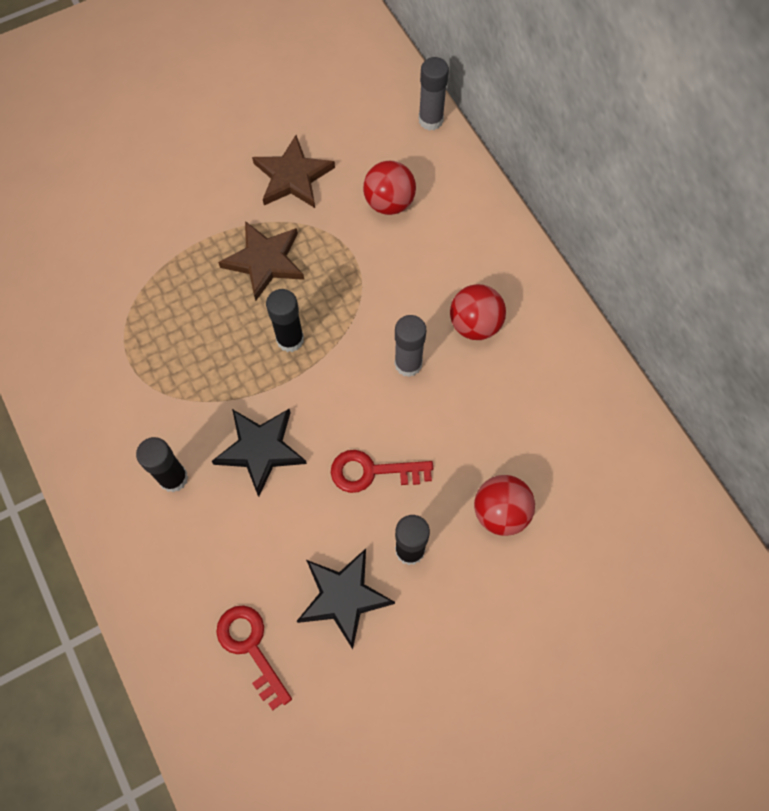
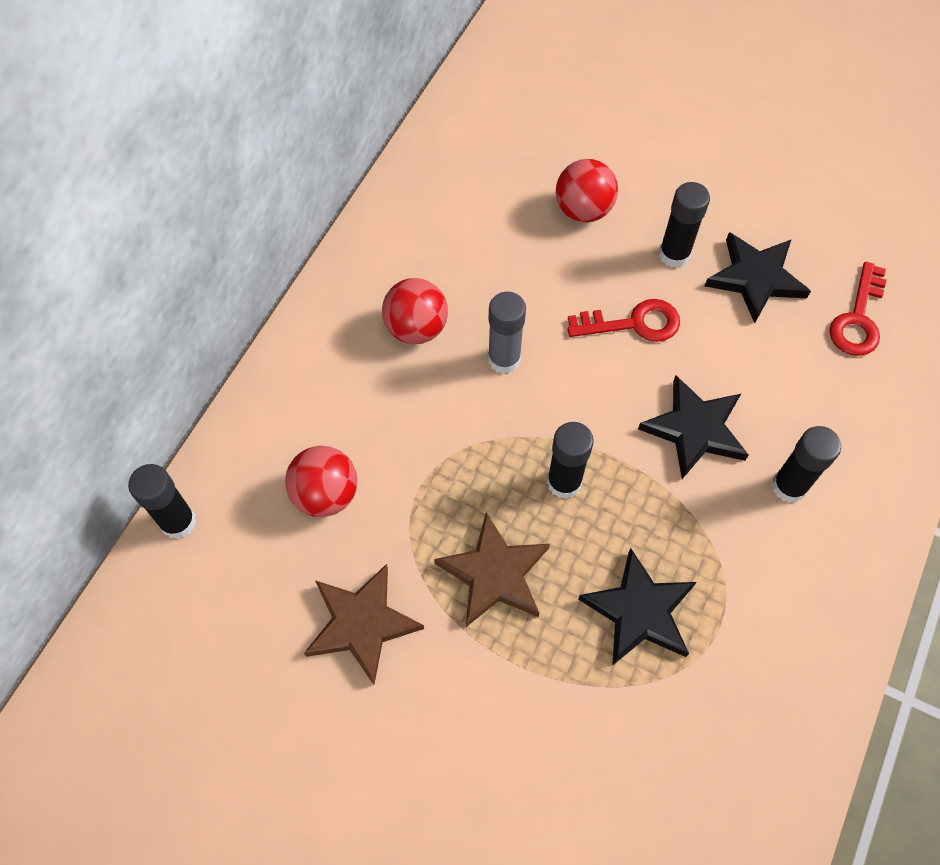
camera: 125 degrees left, 5 degrees down
(176, 324) = (639, 611): none -> black star
(372, 472) = (633, 323): red key -> red key turned 60 degrees counterclockwise
(430, 120) = (178, 522): grey glue stick -> black glue stick

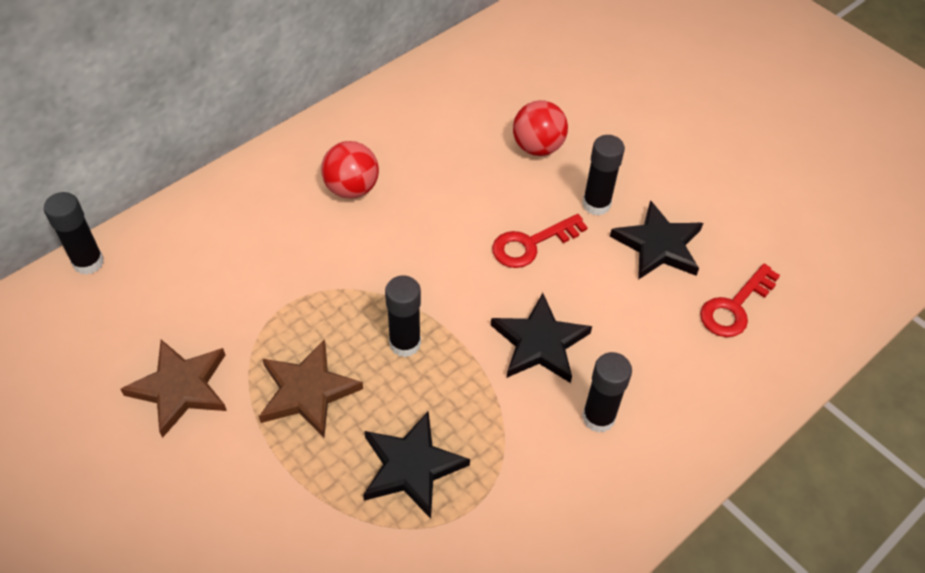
camera: 20 degrees right, 10 degrees down
(326, 494) = (210, 283): red ball -> none
(504, 359) = (409, 234): grey glue stick -> none
(633, 323) = (531, 244): red key -> red key turned 135 degrees clockwise

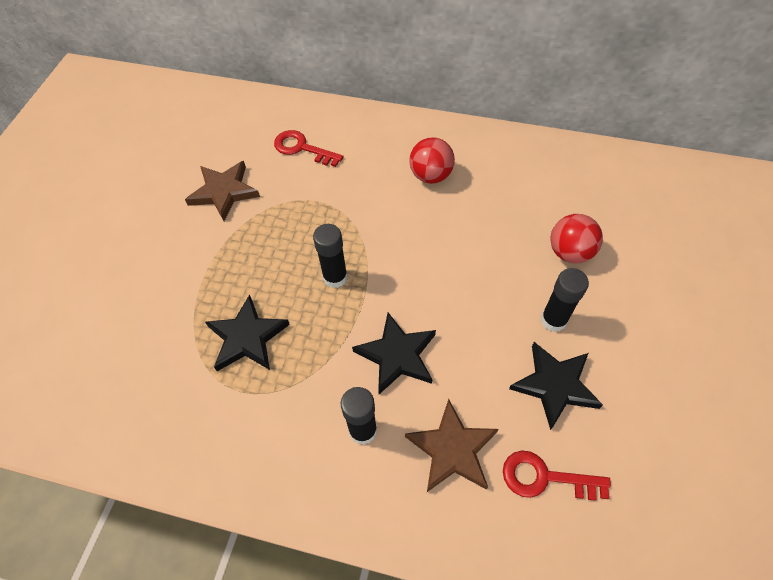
camera: 60 degrees right, 5 degrees up
(88, 262) = (274, 101): black glue stick -> none
(307, 391) = (263, 250): brown star -> brown star (452, 449)
(531, 244) = (478, 300): red key -> red key (302, 148)

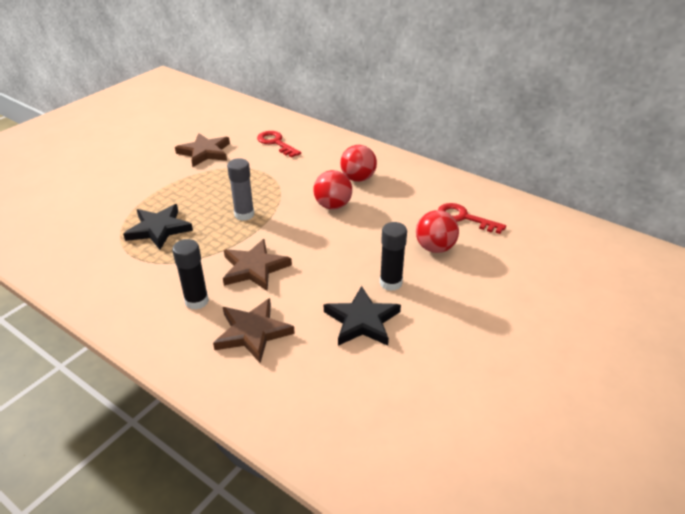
camera: 20 degrees right, 20 degrees down
(335, 277) = (244, 215): black glue stick -> grey glue stick
(397, 355) = (254, 268): black star -> brown star
(427, 227) = (333, 206): none -> red ball
(545, 478) = (311, 372): red key -> red key (464, 218)

